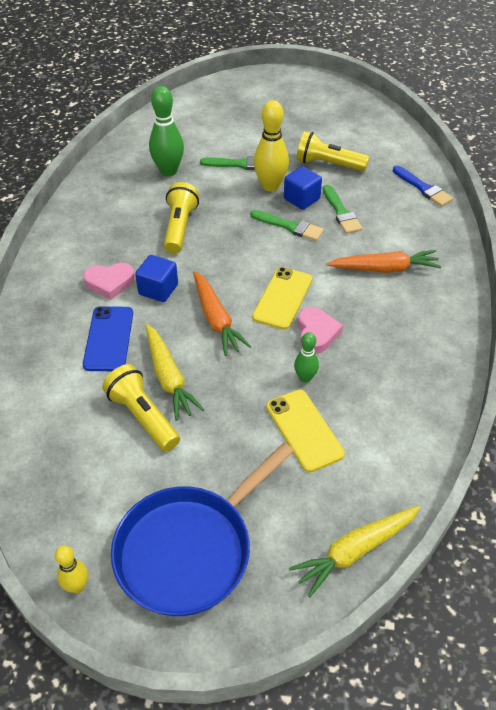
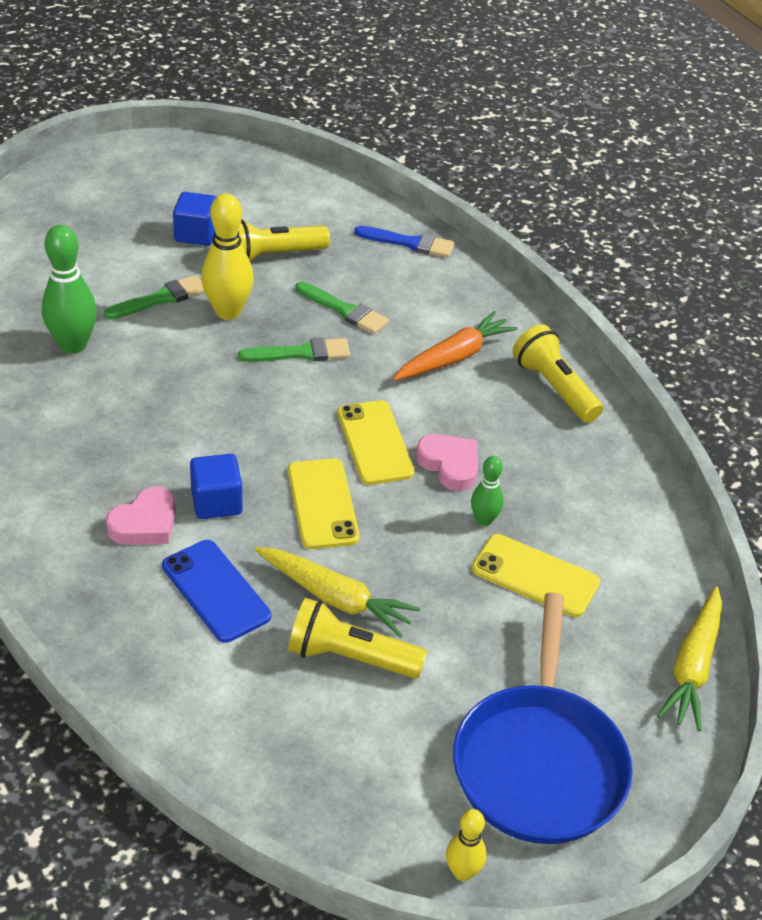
camera: 40 degrees left, 5 degrees down
(179, 228) = (165, 413): yellow flashlight -> yellow flashlight (554, 388)
(216, 319) = (323, 504): orange carrot -> yellow phone
(301, 199) = (282, 313): blue cube -> blue cube (196, 234)

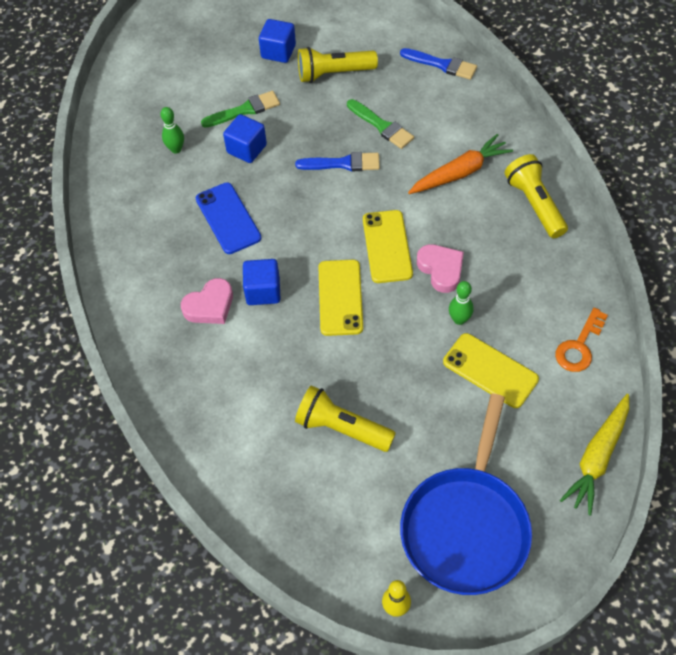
camera: 15 degrees right, 15 degrees up
(73, 345) = (176, 149): green bowling pin -> green bowling pin, size x0.55
(170, 341) = (246, 149): none -> blue cube
(215, 591) = (253, 366): blue phone -> blue phone (228, 218)
(228, 311) = (293, 123): yellow bowling pin -> none
(301, 353) = (343, 163): green brush -> blue brush
(335, 598) = (338, 378): yellow carrot -> none
(643, 541) = (579, 346): none -> orange key

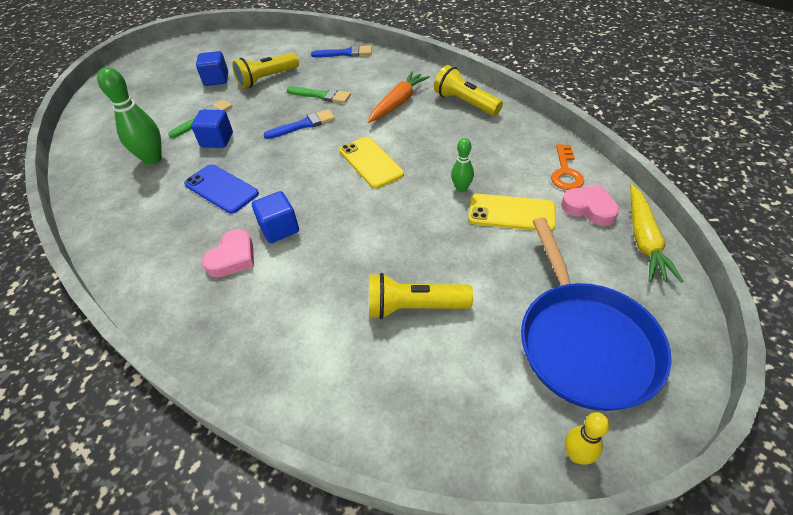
camera: 25 degrees left, 10 degrees down
(176, 149) = (152, 159): green bowling pin -> green bowling pin, size x1.81
(340, 297) = (352, 209): yellow phone -> none
(441, 269) = (424, 162): pink heart -> pink heart (589, 208)

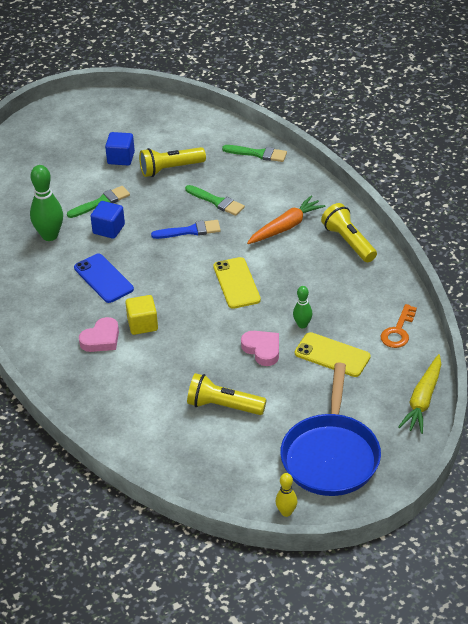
camera: 15 degrees right, 5 degrees down
(279, 228) = (142, 324): blue cube -> yellow cube
(345, 53) = (258, 154): blue brush -> green brush
(589, 208) = (397, 366): pink heart -> pink heart (262, 350)

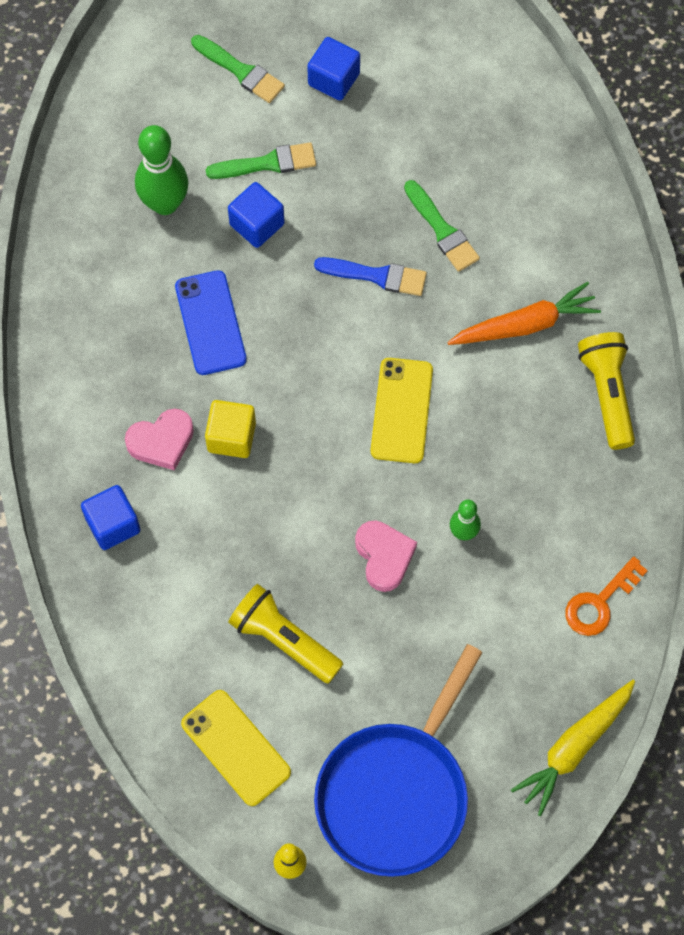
camera: 20 degrees right, 25 degrees up
(90, 386) = (113, 524): none -> blue cube
(170, 169) = (400, 132): yellow flashlight -> none
(258, 154) = (549, 151): green brush -> green brush (240, 71)
(332, 355) = (481, 609): yellow phone -> yellow phone (235, 748)

